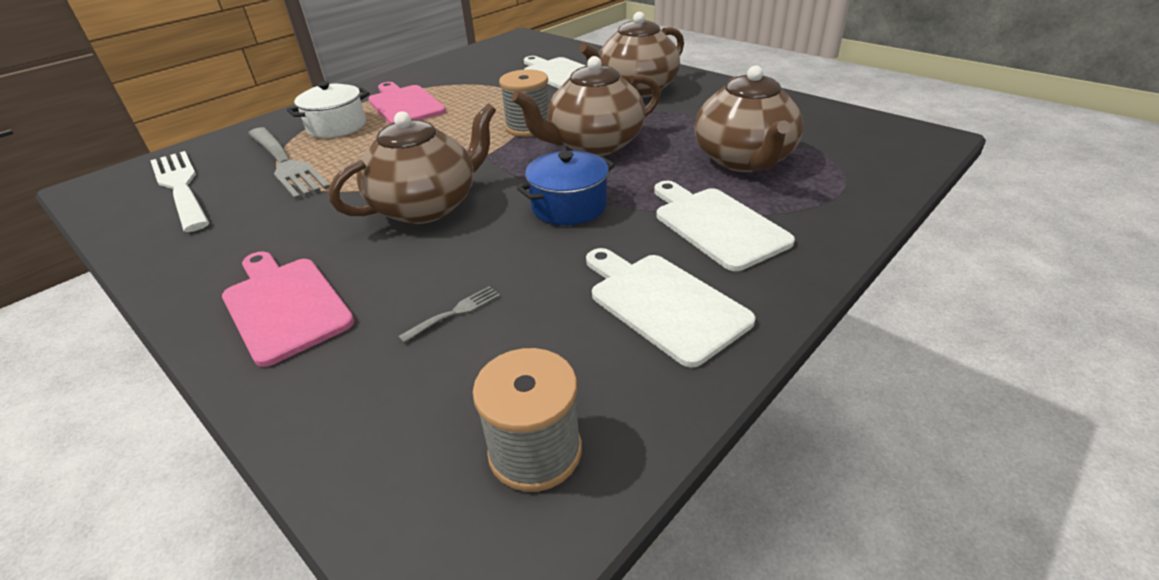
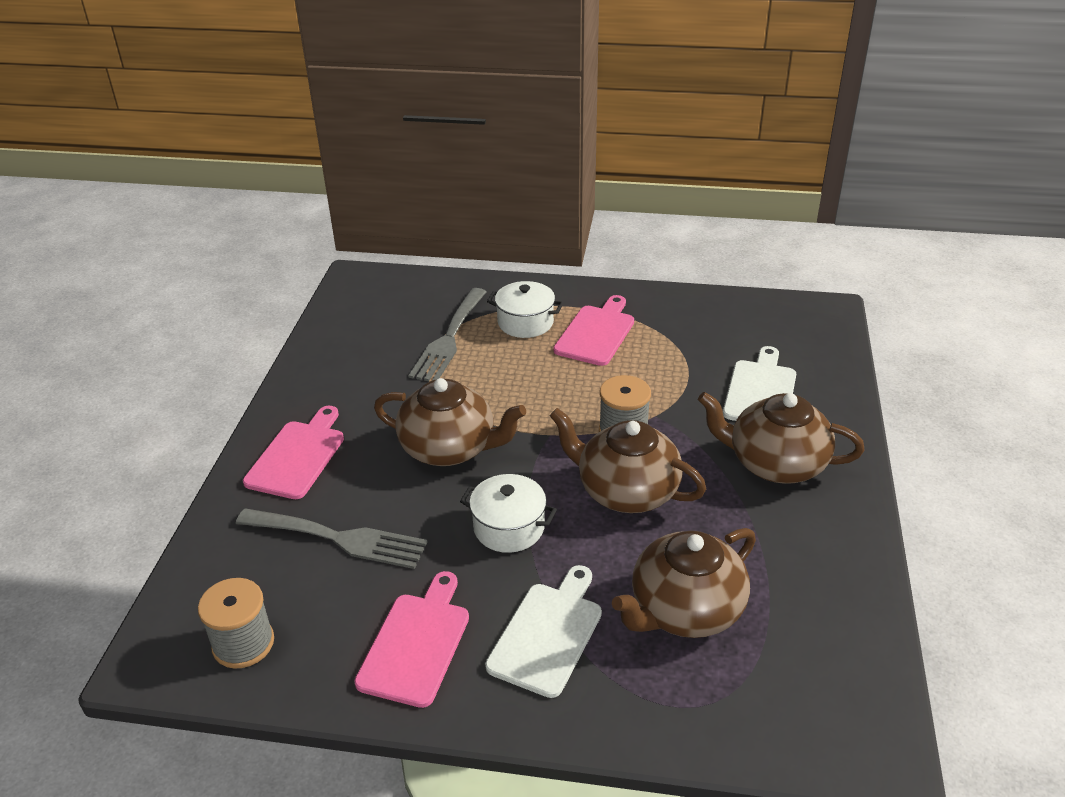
camera: 55 degrees right, 0 degrees up
(180, 187) = (383, 314): white fork -> none
(455, 312) = (339, 538): grey fork -> grey fork, size x2.41
(569, 206) = (509, 527): blue pot -> white pot
(663, 303) = (417, 644): white cutting board -> pink cutting board

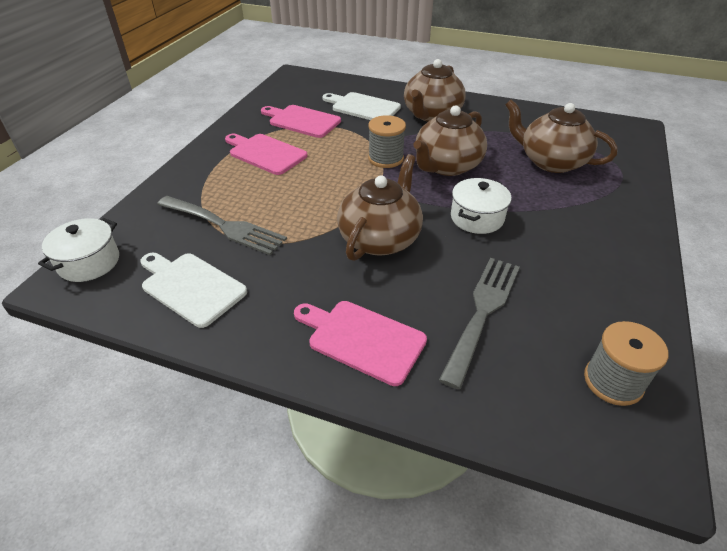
camera: 80 degrees left, 5 degrees up
(417, 644) = (595, 272): pink cutting board -> pink cutting board (302, 121)
(525, 322) = (228, 183): white pot -> white pot (89, 262)
(548, 634) = (576, 212): white cutting board -> white cutting board (191, 287)
(685, 610) = (551, 162): brown teapot -> brown teapot turned 150 degrees clockwise

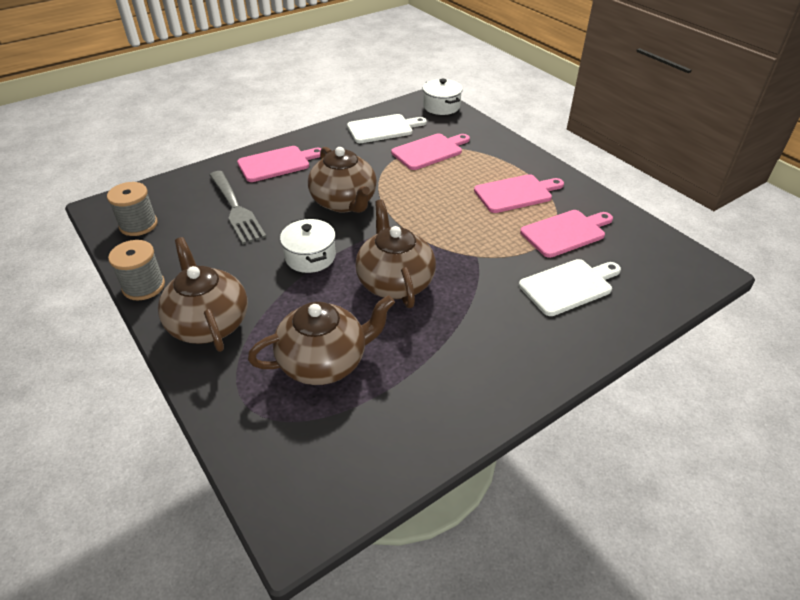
camera: 125 degrees right, 0 degrees up
(224, 226) = (429, 151): grey fork -> pink cutting board
(385, 158) = (444, 252): grey spool -> grey spool (144, 286)
(431, 115) = (507, 331): brown teapot -> brown teapot (209, 323)

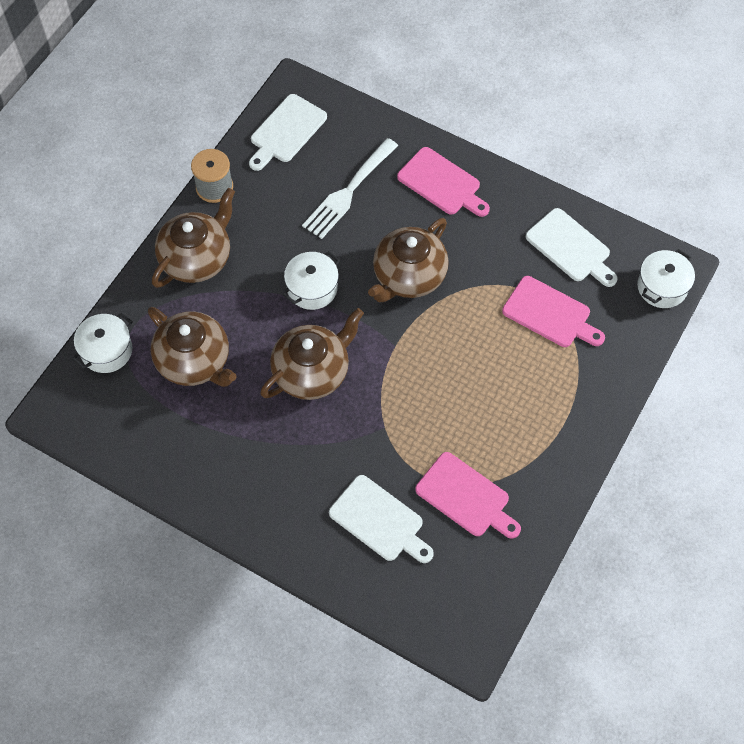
camera: 65 degrees right, 20 degrees up
(138, 225) = (286, 131): grey spool -> white cutting board
(236, 209) = (348, 192): grey fork -> white fork
(254, 436) = (106, 351): none -> white pot
(516, 193) = (513, 429): pink cutting board -> none

